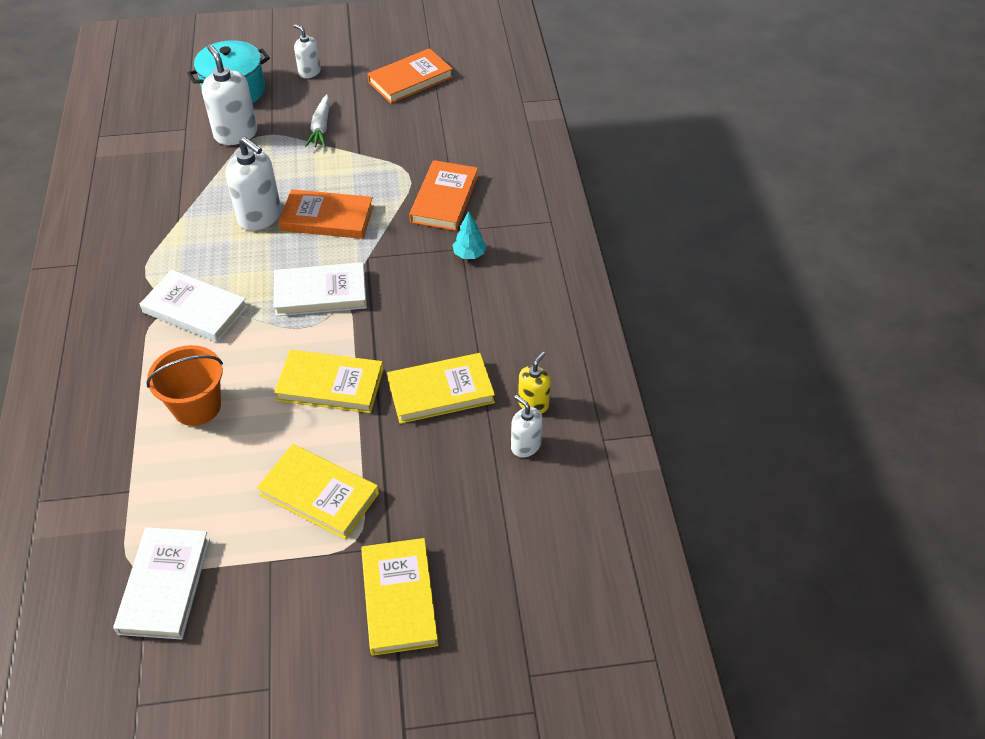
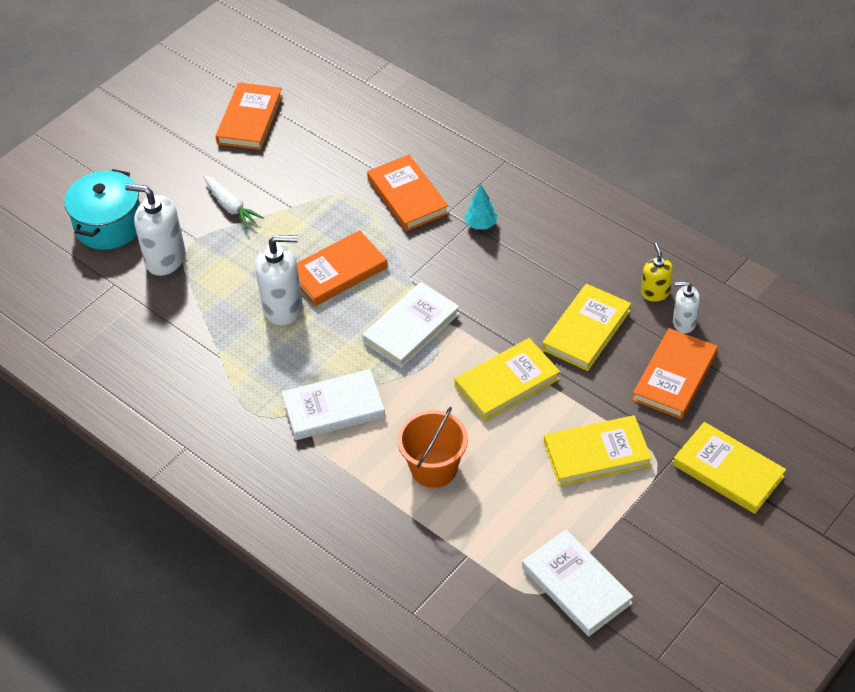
camera: 40 degrees left, 0 degrees up
(309, 72) = (153, 167): white soap dispenser -> none
(460, 483) = (674, 377): none -> orange book

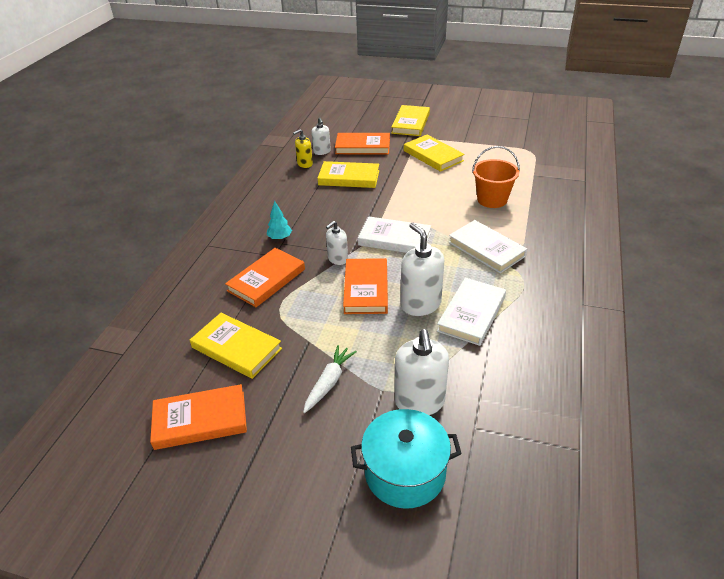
camera: 115 degrees left, 10 degrees down
(338, 272) = (366, 289): orange book -> orange book turned 60 degrees clockwise
(405, 264) = (337, 259): none -> white soap dispenser
(507, 383) = (409, 193): yellow book -> yellow book (236, 348)
(576, 585) = (515, 143): white book -> white book (471, 314)

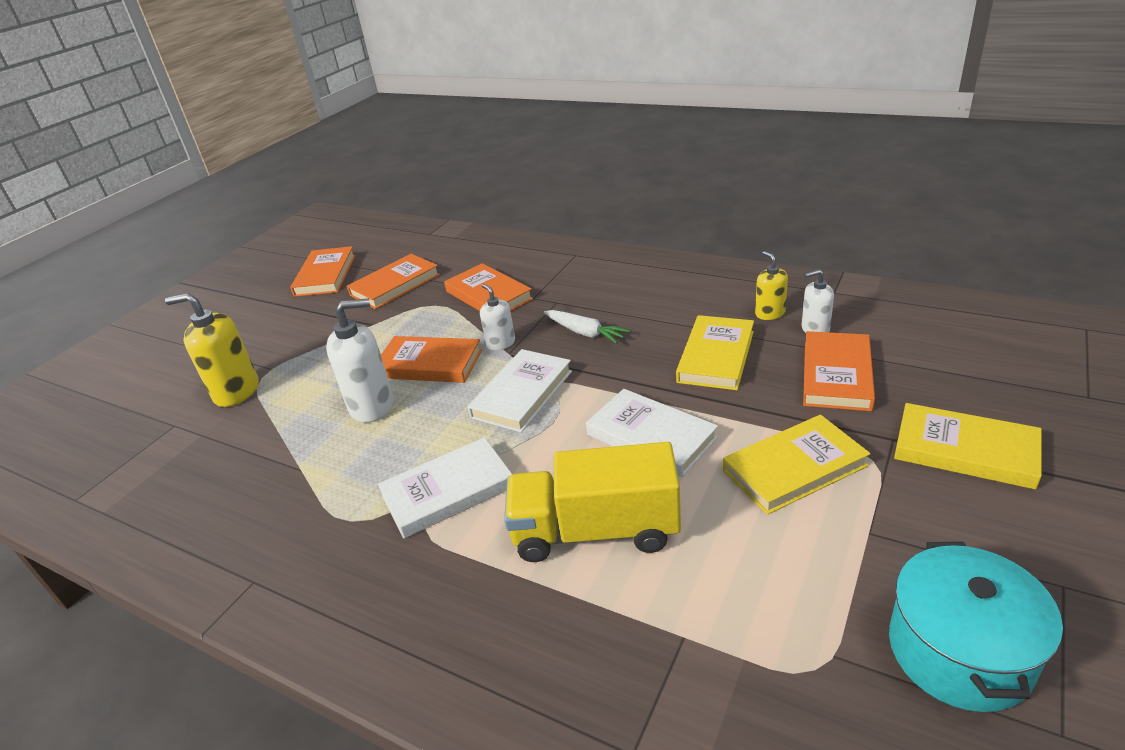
camera: 105 degrees right, 5 degrees down
(236, 348) = (395, 285): yellow book -> orange book
(280, 238) = (568, 300): turquoise tree -> none
(329, 382) = (309, 337): white carrot -> white carrot (585, 333)
(405, 472) = (176, 376): turquoise pot -> turquoise pot (959, 651)
(419, 402) = (236, 391): white soap dispenser -> yellow soap dispenser
(471, 314) = (324, 449): white book -> white book (651, 436)
(492, 199) = (595, 531): orange bucket -> yellow truck

